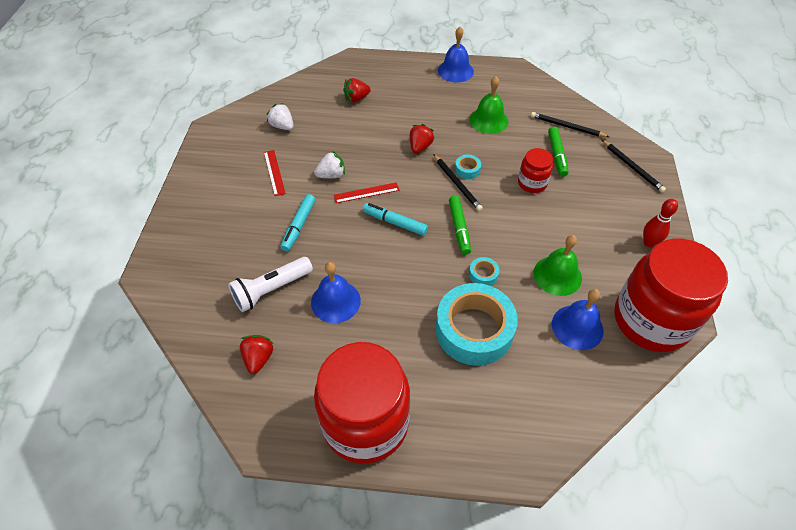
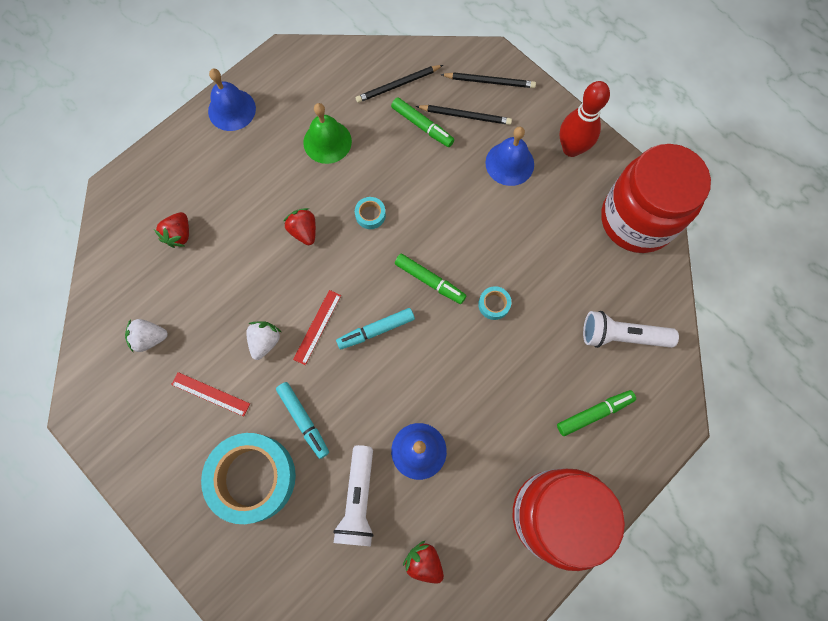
camera: 50 degrees left, 20 degrees up
(457, 184) = (379, 238): black pencil -> black pencil (465, 116)
(471, 396) = (594, 413): none -> green marker
(474, 330) = (539, 359): turquoise tape -> turquoise tape (253, 478)
(532, 183) = (434, 176): red jar -> none
(551, 374) = (622, 336): none -> white flashlight
(557, 275) = (543, 247): green bell -> none
(577, 327) = (599, 278): blue bell -> blue bell (509, 163)
(649, 243) = (571, 148): red bowling pin -> red bowling pin, size x1.56

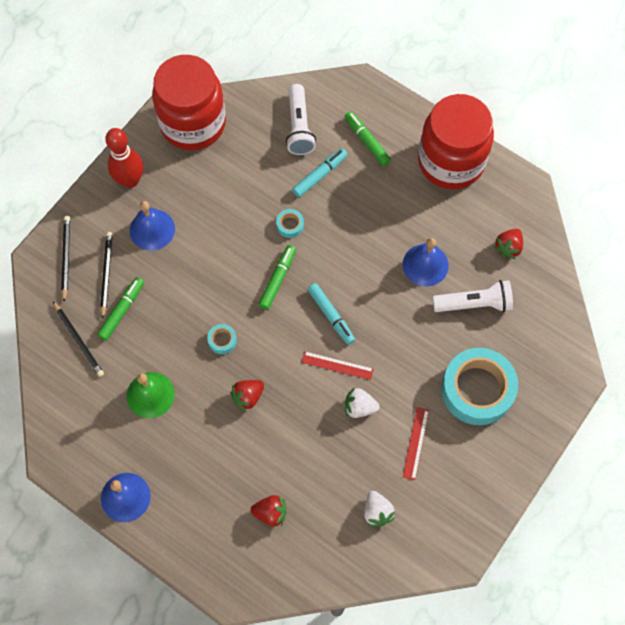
camera: 100 degrees left, 5 degrees down
(303, 420) = (421, 359): turquoise marker -> turquoise marker (320, 175)

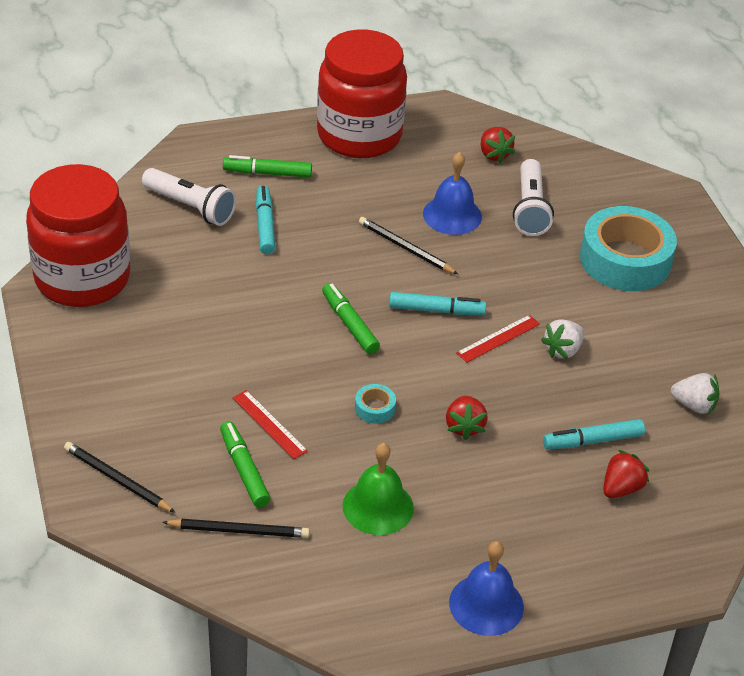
camera: 55 degrees left, 25 degrees down
(106, 274) = (181, 456): black pencil -> black pencil (405, 248)
(130, 180) = (87, 367): red bowling pin -> none
(152, 229) = (171, 385): blue bell -> none
(290, 225) = (296, 279): turquoise tape -> none
(296, 473) = (592, 441): none -> turquoise marker
(415, 443) = (642, 334): red ruler -> red ruler (269, 424)
(474, 303) = (530, 209): white flashlight -> white flashlight turned 150 degrees clockwise

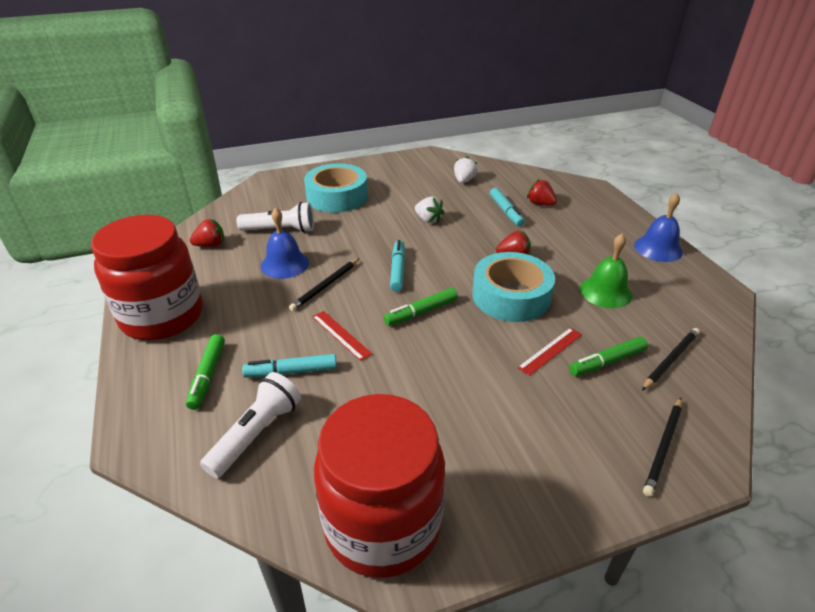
camera: 90 degrees left, 5 degrees down
(239, 530) = (670, 360): black pencil -> black pencil turned 45 degrees clockwise
(374, 408) = (511, 296): turquoise tape -> turquoise tape, size x2.50
(498, 338) = (423, 244): red ruler -> red ruler (341, 335)

